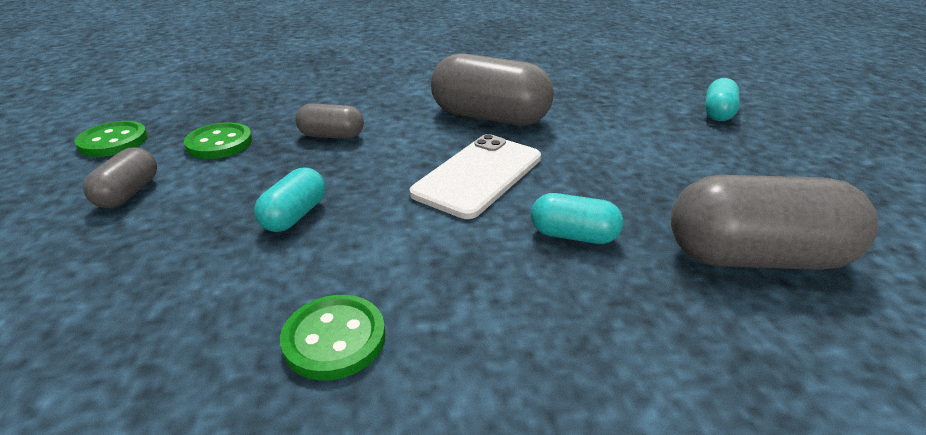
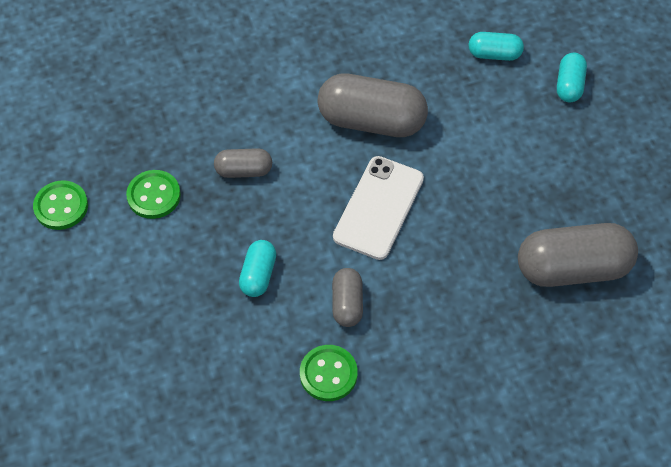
camera: 10 degrees left, 25 degrees up
(128, 193) = (121, 269): grey capsule -> grey capsule (347, 303)
(573, 235) = (455, 265): turquoise capsule -> turquoise capsule (494, 54)

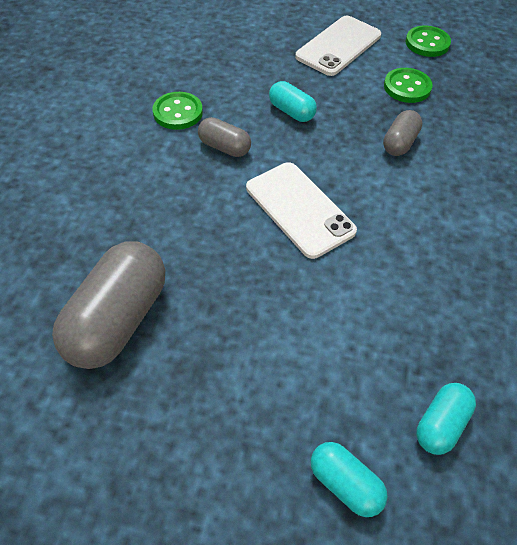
camera: 120 degrees right, 5 degrees down
(118, 285) = (338, 46): none -> white phone
(371, 121) = (404, 253): grey capsule -> none

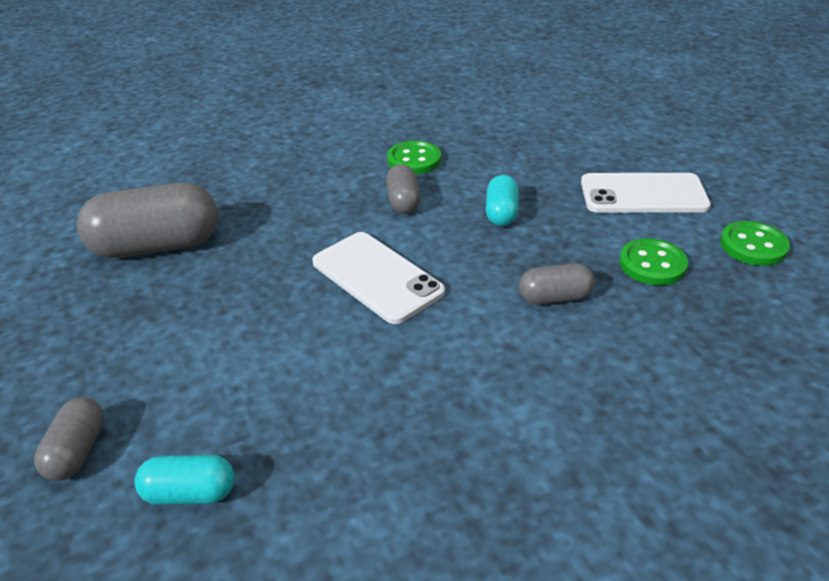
camera: 55 degrees right, 15 degrees down
(299, 209) = (377, 277): white phone -> white phone turned 60 degrees counterclockwise
(345, 484) = (77, 451): turquoise capsule -> grey capsule

